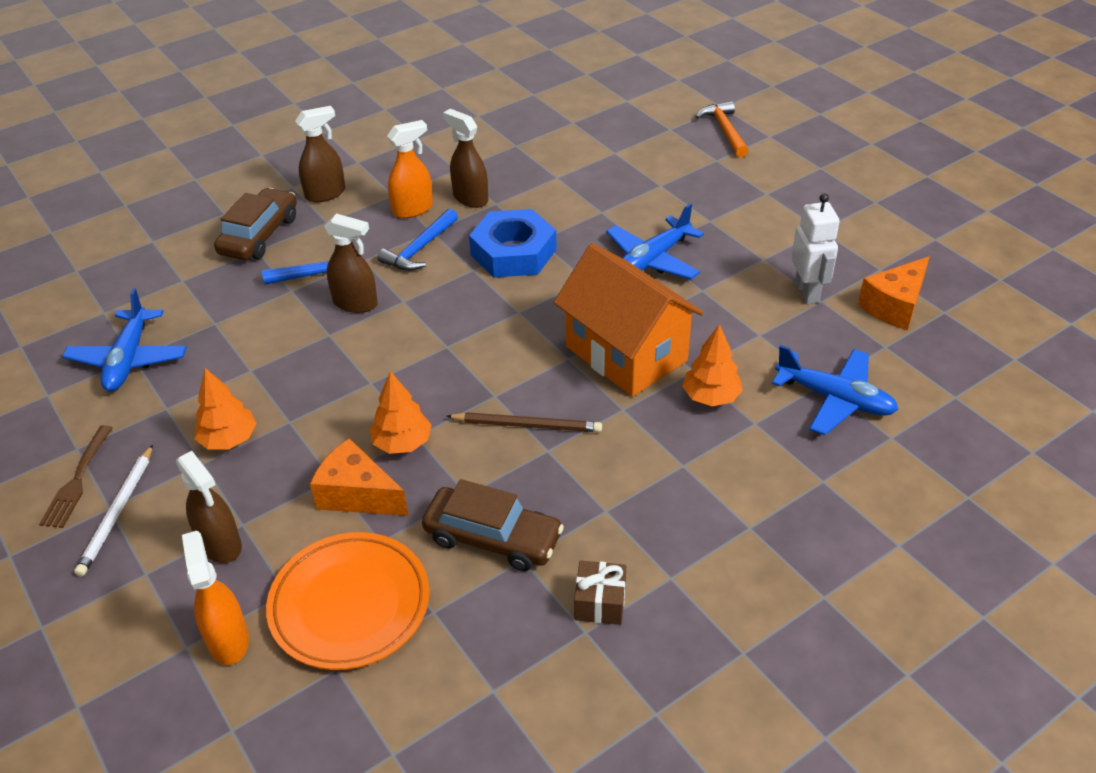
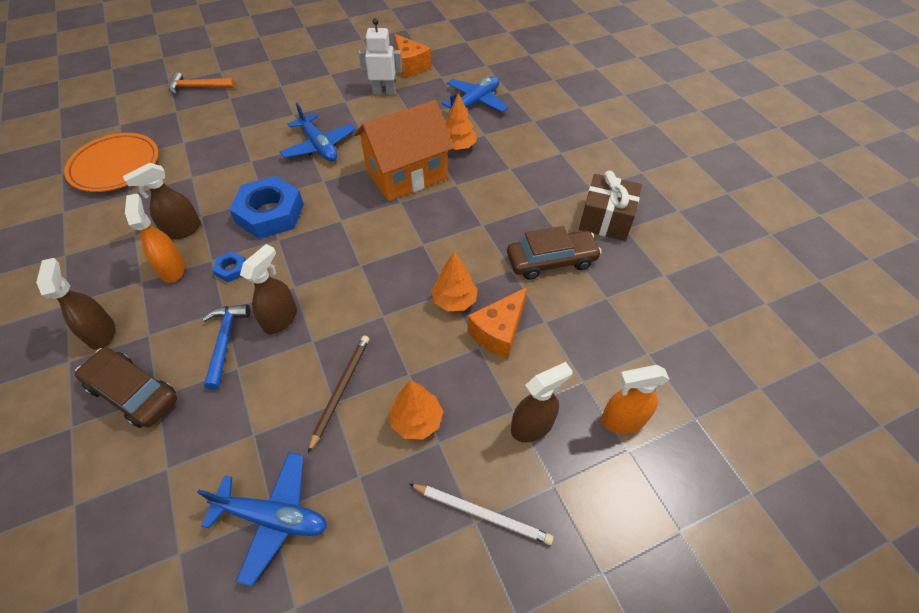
camera: 80 degrees left, 10 degrees up
(77, 481) = (433, 557): brown fork -> none
(350, 605) = (597, 342): orange plate -> orange plate (115, 166)
(420, 249) = (231, 269): blue hammer -> blue nut
(493, 538) = (551, 261): brown car -> brown car turned 45 degrees clockwise
(527, 425) = (456, 231): brown pencil -> brown pencil (341, 390)
(600, 602) = (606, 220): brown gift -> brown gift, size x1.67

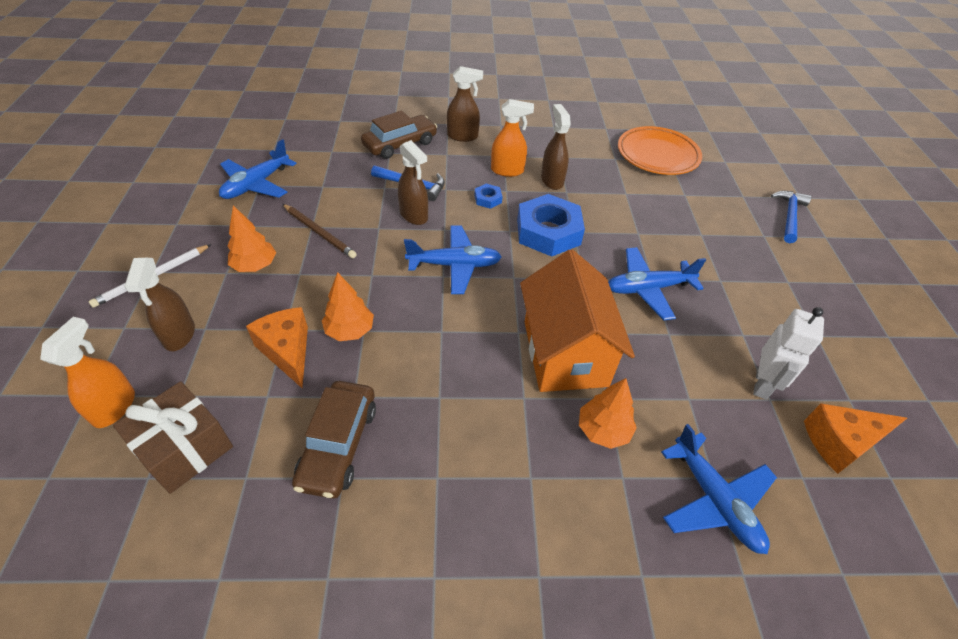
camera: 110 degrees right, 5 degrees down
(198, 87) = (789, 216): orange hammer -> blue hammer
(343, 262) = (454, 265): none -> blue plane
(606, 220) = (361, 559): brown gift -> brown gift (185, 448)

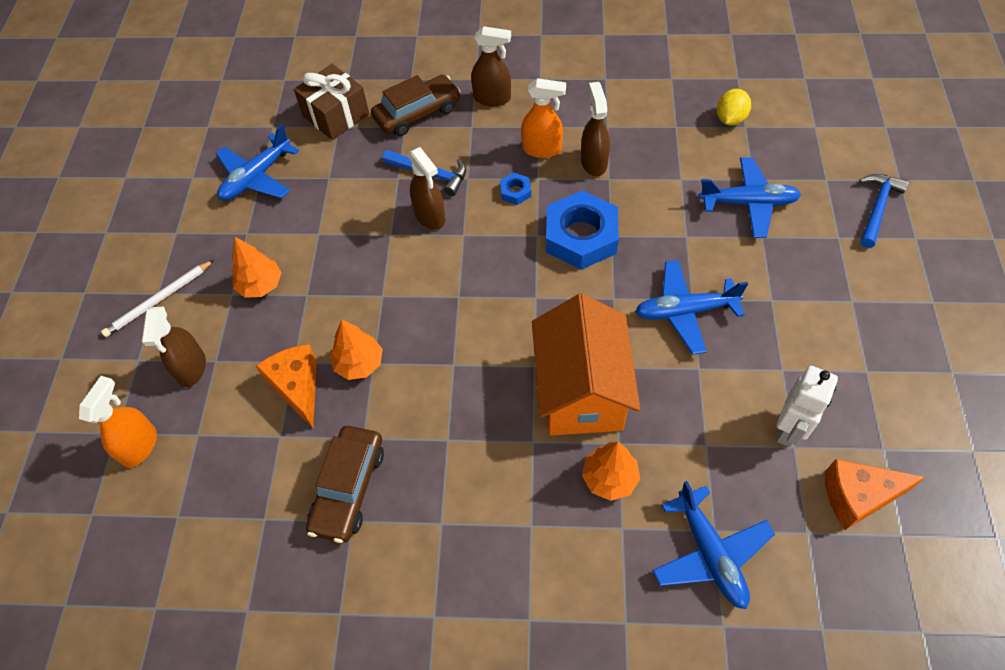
camera: 10 degrees right, 10 degrees up
(185, 448) = (207, 489): brown gift -> brown gift (336, 115)
(319, 232) = (326, 241): brown pencil -> none
(454, 265) = (472, 282): blue plane -> blue plane (748, 203)
(657, 155) = (730, 119): orange plate -> yellow lemon

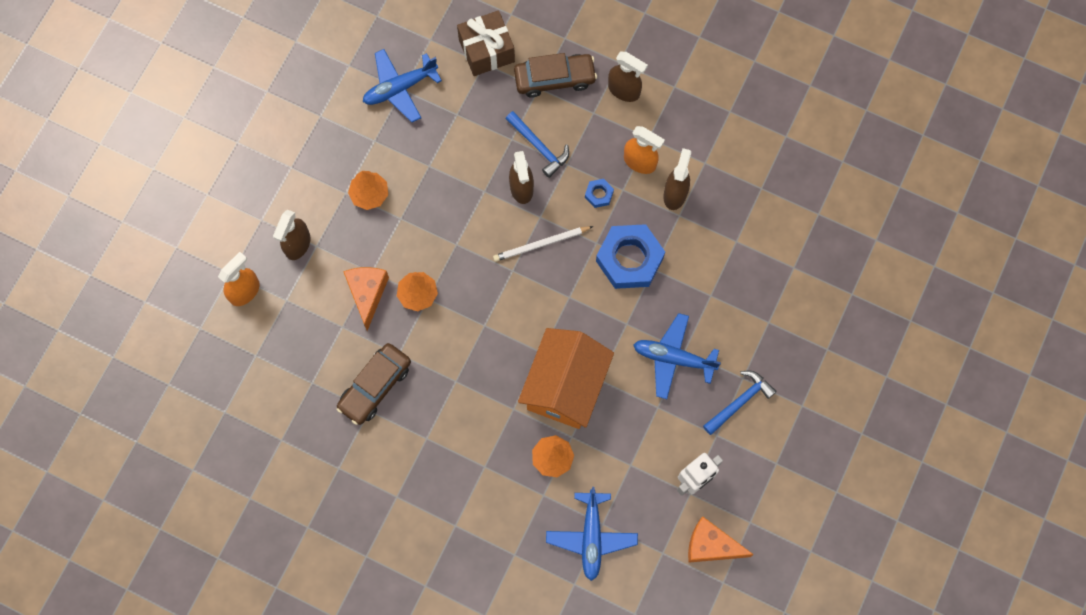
camera: 20 degrees right, 15 degrees up
(159, 300) = (290, 174): white pencil -> white pencil (541, 244)
(730, 119) = (810, 201): yellow lemon -> none
(748, 203) = (776, 287): blue plane -> none
(877, 208) = (874, 338): blue hammer -> blue hammer (739, 402)

